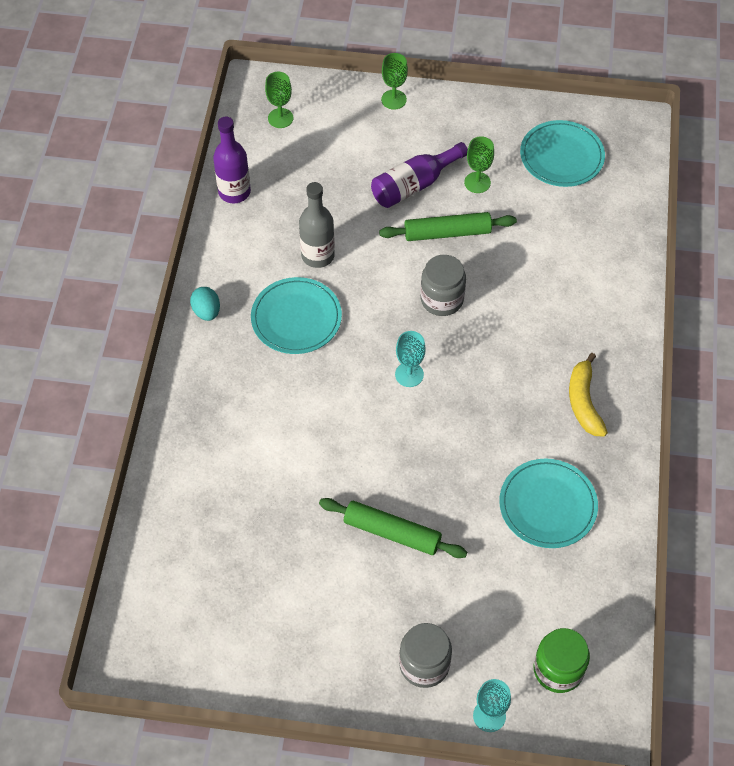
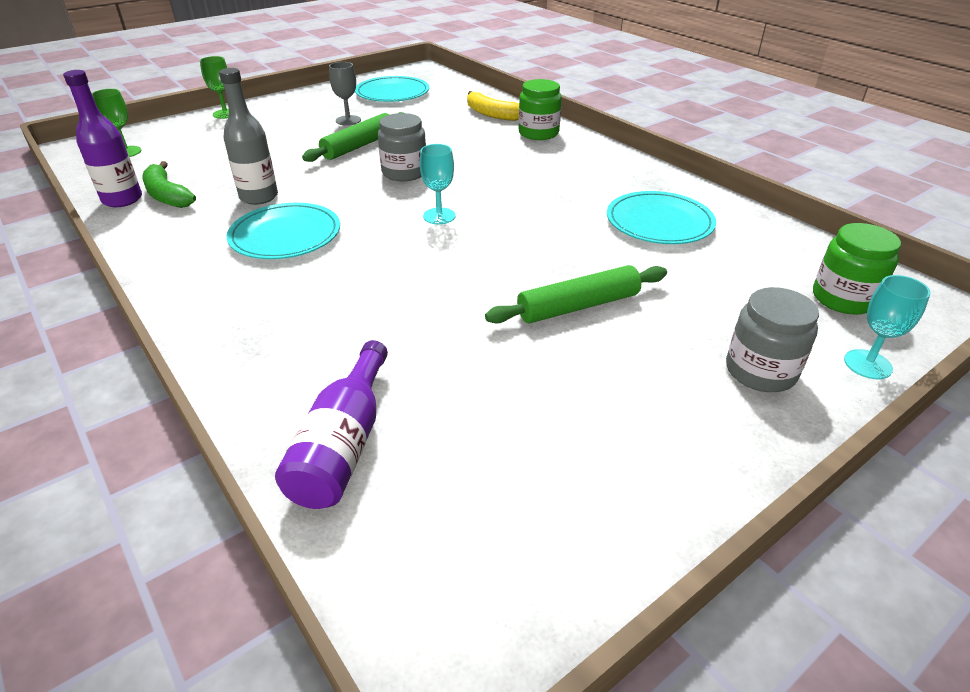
camera: 45 degrees left, 20 degrees down
(207, 311) = (176, 274): turquoise egg -> none
(264, 207) = (167, 195): none -> green banana
(414, 185) = (298, 138): purple bottle -> purple bottle (343, 444)
(477, 182) = (348, 120): green goblet -> grey goblet
(584, 402) = (588, 168): yellow banana -> yellow banana (492, 114)
(608, 321) = (538, 133): none -> green jar

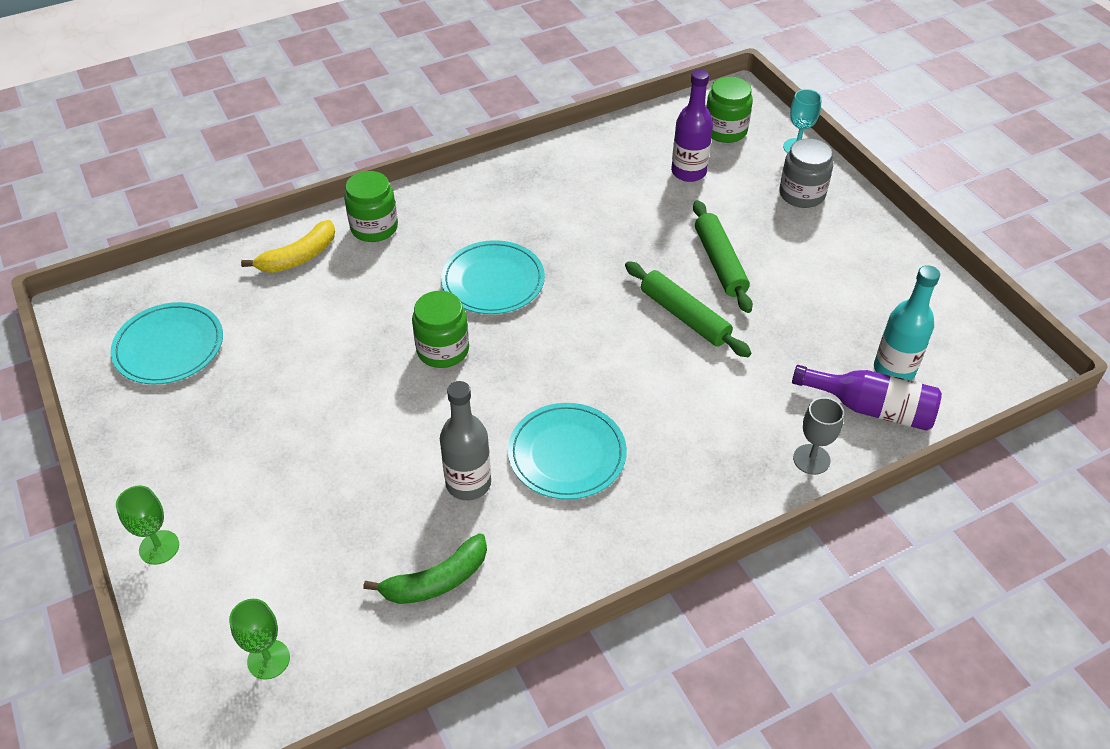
camera: 80 degrees left, 10 degrees up
(122, 199) = (435, 630): purple bottle -> purple bottle (688, 172)
(348, 120) = (256, 398): grey goblet -> grey goblet (811, 459)
(359, 146) = (349, 388): green rolling pin -> green rolling pin (684, 316)
(404, 172) = (443, 350): grey jar -> green jar
(420, 471) = (894, 369): none -> turquoise bottle
(439, 216) = (553, 330): turquoise goblet -> none
(659, 222) = (599, 188): turquoise plate -> turquoise plate (493, 281)

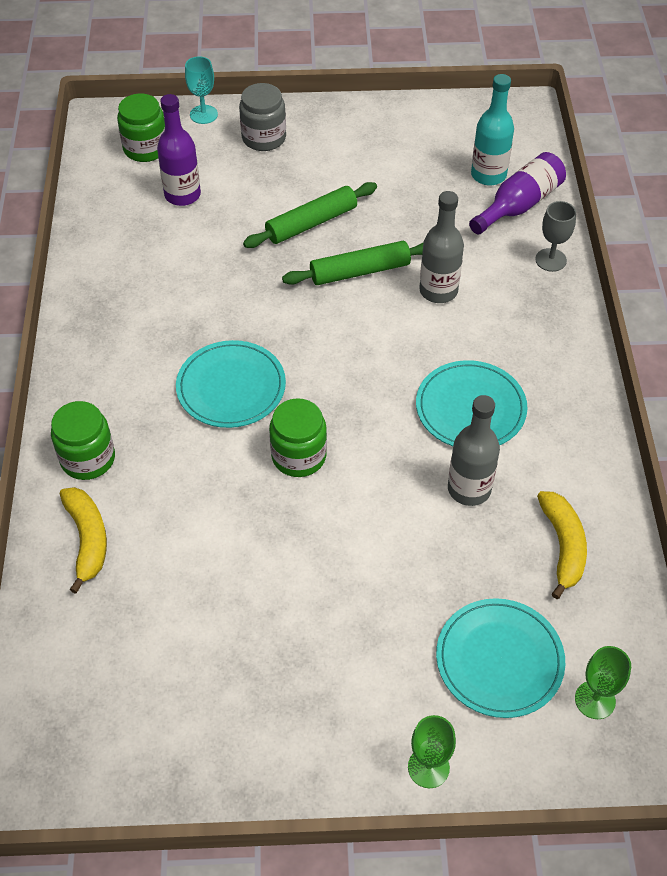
camera: 65 degrees left, 5 degrees up
(169, 346) = (150, 700): turquoise plate -> turquoise plate (499, 660)
(436, 580) = (563, 546): green banana -> yellow banana
(701, 381) = (438, 291): none -> grey bottle
(720, 263) = (311, 223): green rolling pin -> green rolling pin turned 45 degrees counterclockwise

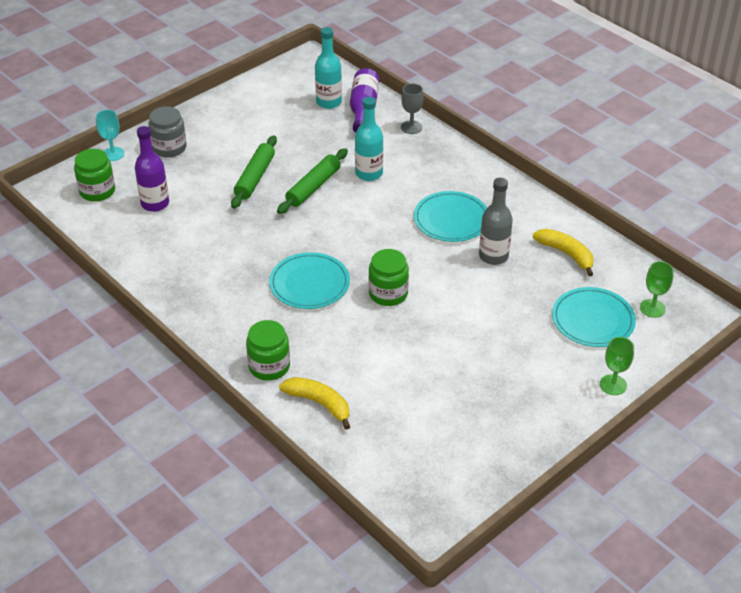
camera: 40 degrees left, 10 degrees down
(438, 291) = (369, 173): grey bottle -> turquoise bottle

